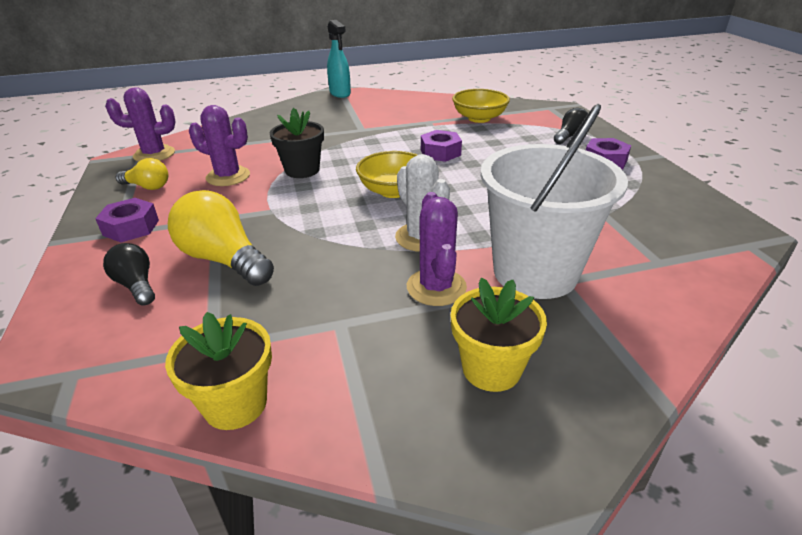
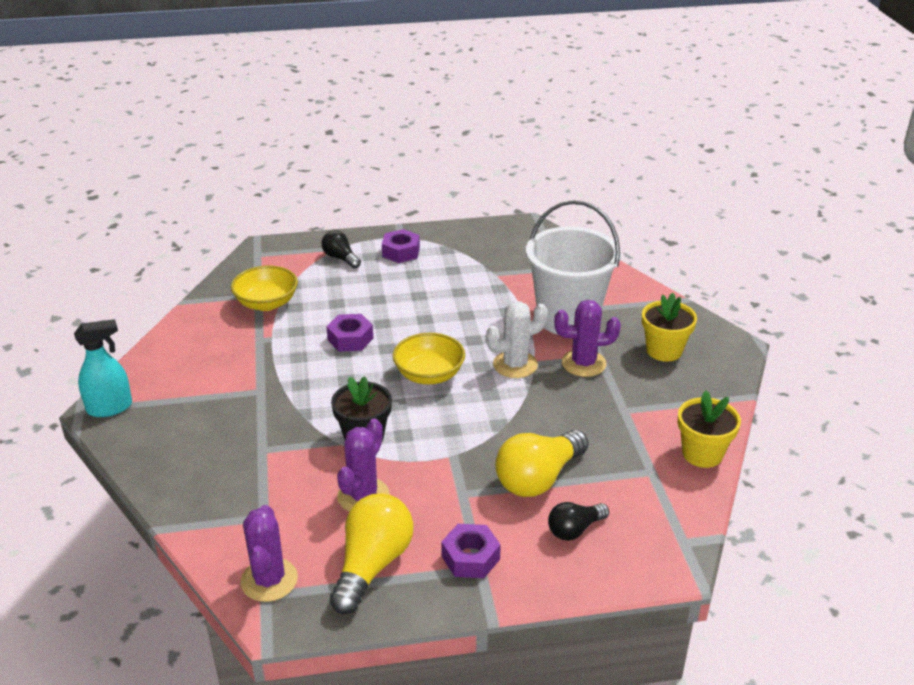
camera: 85 degrees left, 0 degrees up
(147, 187) = (372, 565): yellow light bulb -> yellow light bulb, size x1.75

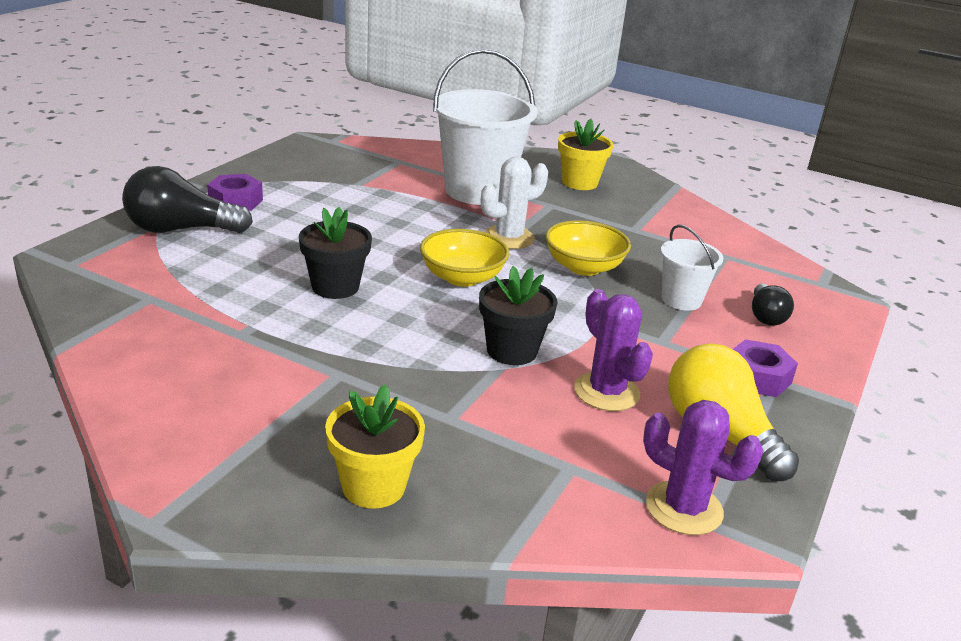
camera: 55 degrees left, 5 degrees down
(110, 408) = (192, 496): turquoise spray bottle -> none
(266, 303) = (178, 300): yellow bowl -> yellow bowl (583, 267)
(340, 258) = (181, 229): black light bulb -> black light bulb, size x1.75
(350, 339) = (335, 287): purple nut -> black flower pot
(515, 365) = (509, 238): white cactus -> white cactus turned 45 degrees clockwise
(538, 478) = (681, 300): yellow light bulb -> white bucket
(583, 363) = (550, 214): purple cactus -> none
(702, 454) = (725, 230): yellow flower pot -> yellow flower pot (373, 486)

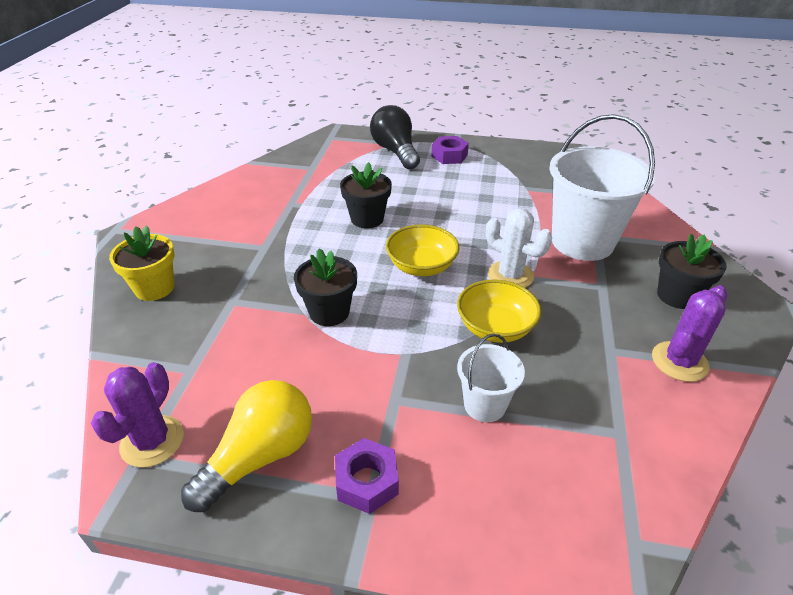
camera: 75 degrees right, 10 degrees up
(579, 182) = (677, 296): yellow flower pot -> black flower pot
(606, 392) = (295, 374): purple cactus -> purple cactus (679, 361)
(765, 316) = (501, 482): black light bulb -> none

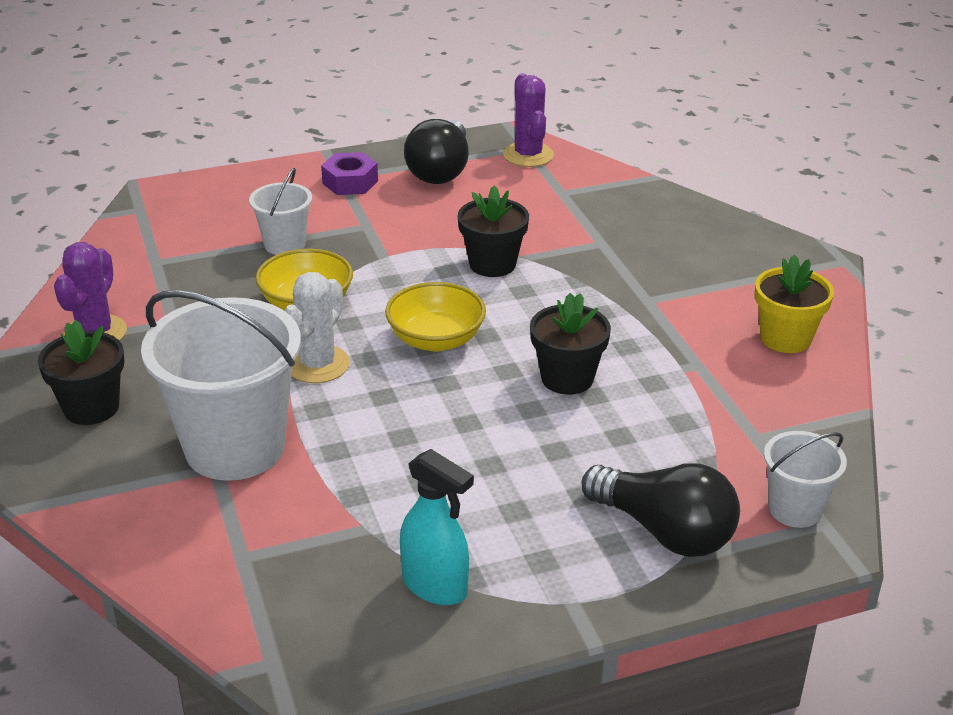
camera: 150 degrees right, 5 degrees down
(154, 288) = (694, 228): yellow flower pot -> yellow flower pot (785, 338)
(260, 457) = (440, 170): yellow light bulb -> black light bulb
(334, 143) = (795, 509): none -> white bucket
(449, 156) = (556, 560): purple nut -> none
(507, 162) = (435, 586): none -> turquoise spray bottle
(510, 275) = (317, 364): white cactus -> white cactus turned 75 degrees counterclockwise

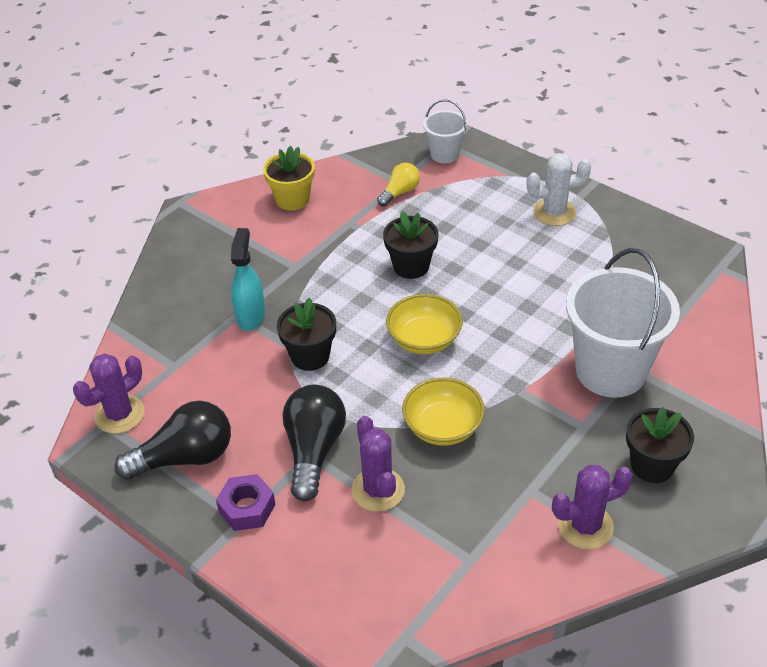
camera: 120 degrees left, 10 degrees up
(284, 244) = (378, 490): white bucket -> purple cactus
(317, 364) = (502, 380): white cactus -> white cactus (554, 212)
(435, 586) = (619, 240): turquoise spray bottle -> turquoise spray bottle (251, 316)
(664, 531) = (503, 186): black light bulb -> black light bulb (314, 450)
(729, 428) = (400, 192): none -> yellow light bulb

